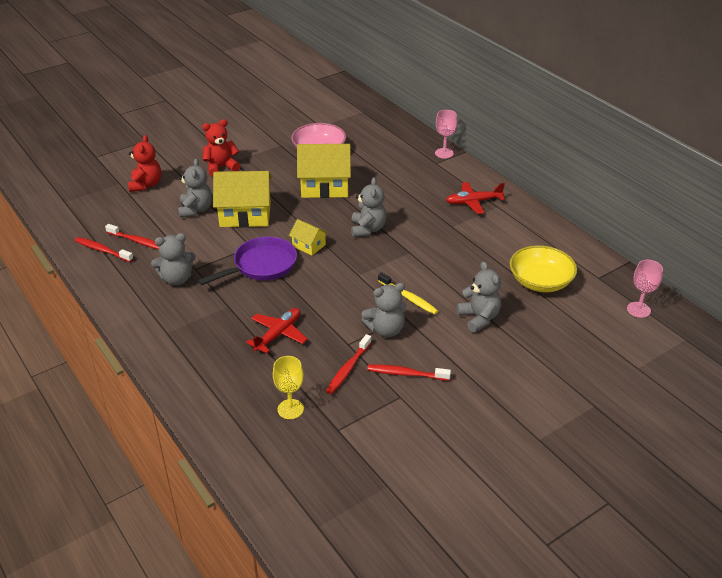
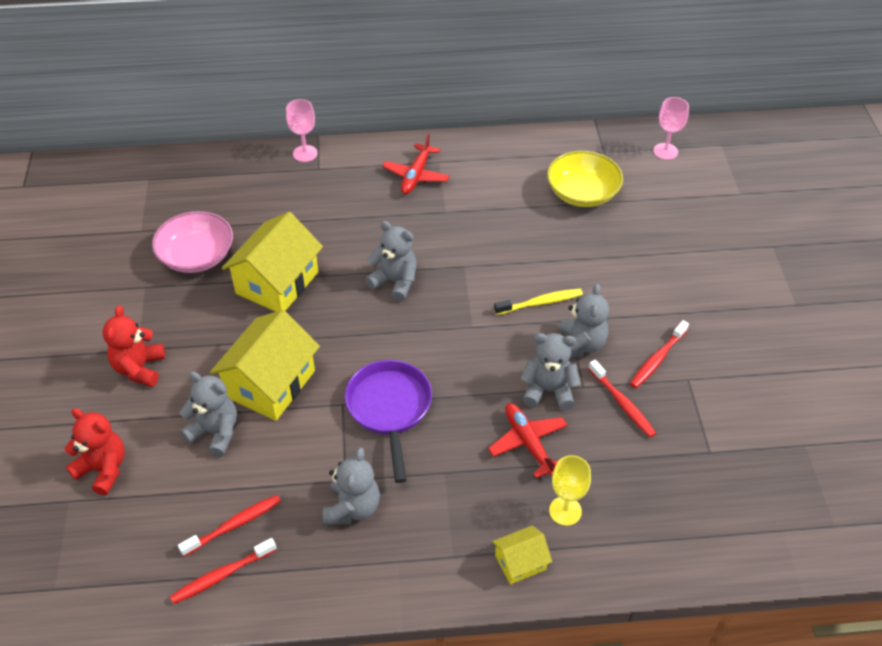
camera: 60 degrees left, 10 degrees up
(290, 409) = (658, 481): yellow goblet -> yellow goblet (565, 511)
(309, 245) = (384, 347): yellow house -> yellow house (520, 562)
(479, 318) = (608, 264): grey teddy bear -> grey teddy bear (548, 390)

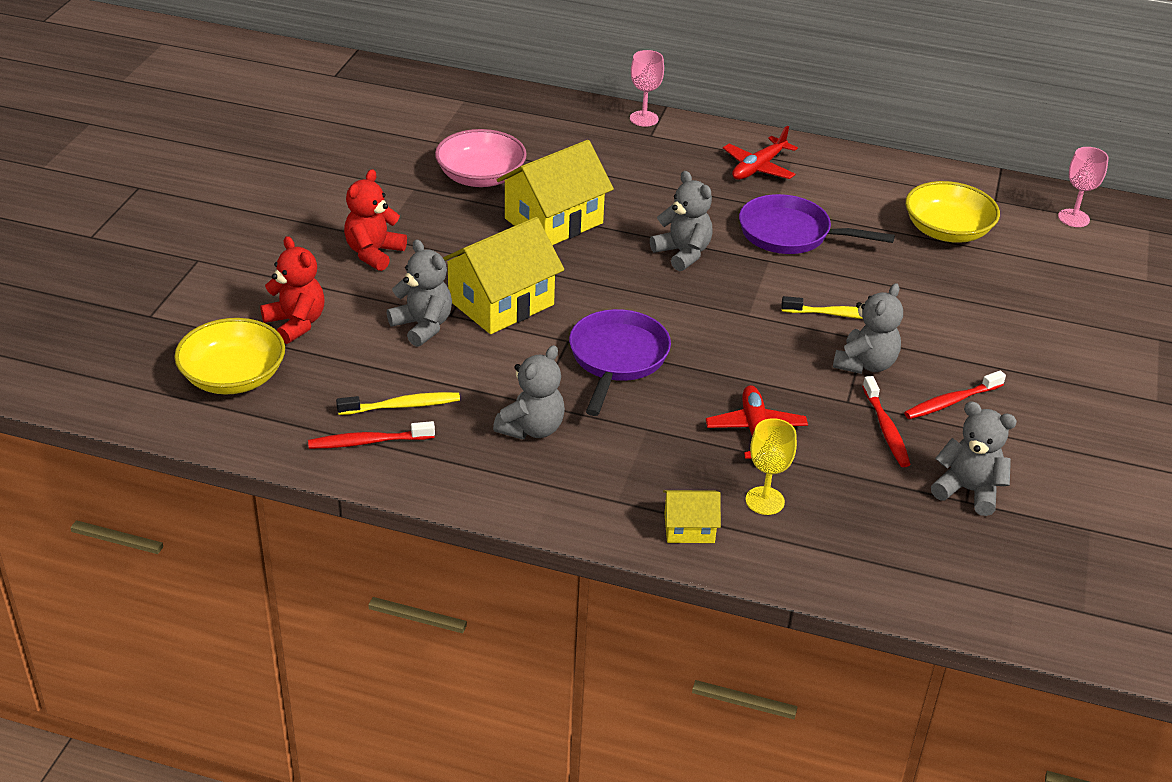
camera: 20 degrees right, 10 degrees down
(72, 549) = (233, 377): none -> yellow bowl
(234, 525) = (402, 406): red toothbrush -> yellow toothbrush
(469, 234) = (790, 234): none -> purple pan
(548, 390) = (805, 393): grey teddy bear -> grey teddy bear (968, 490)

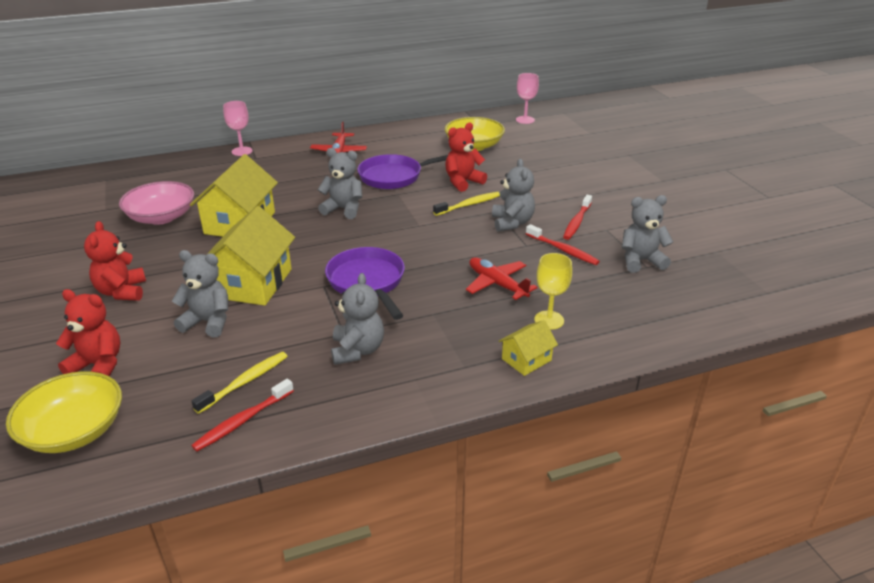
camera: 35 degrees left, 5 degrees down
(869, 279) = (463, 182): none -> red teddy bear

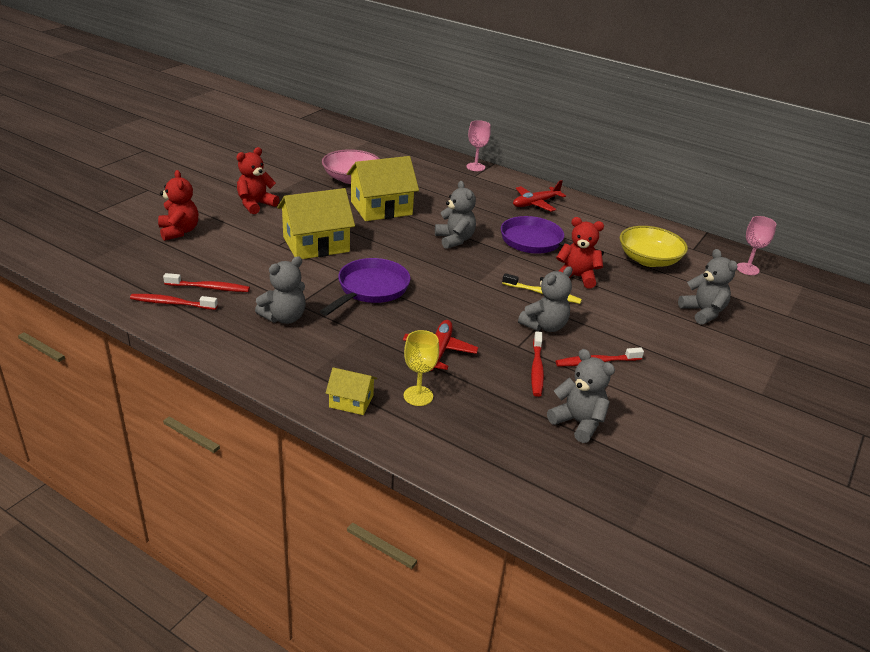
camera: 50 degrees right, 0 degrees up
(74, 430) = (118, 252): yellow bowl -> none
(208, 322) = (256, 247): grey teddy bear -> grey teddy bear (703, 312)
(245, 382) = (209, 288): yellow toothbrush -> red toothbrush

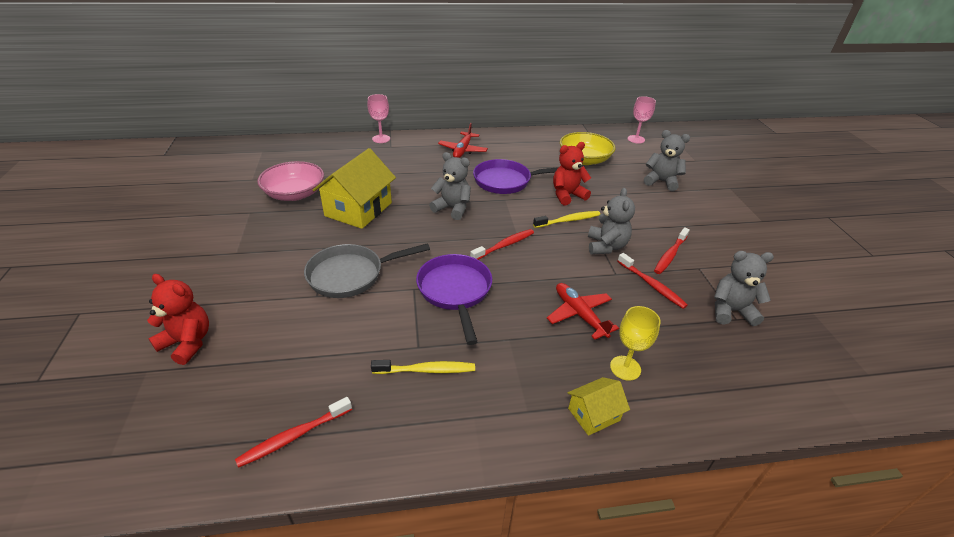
camera: 40 degrees left, 5 degrees up
(209, 288) = (310, 388): red toothbrush -> red toothbrush (504, 245)
(256, 205) = (236, 265): red teddy bear -> none
(284, 317) = (426, 370): grey teddy bear -> yellow toothbrush
(316, 244) = (351, 275): yellow house -> grey pan

